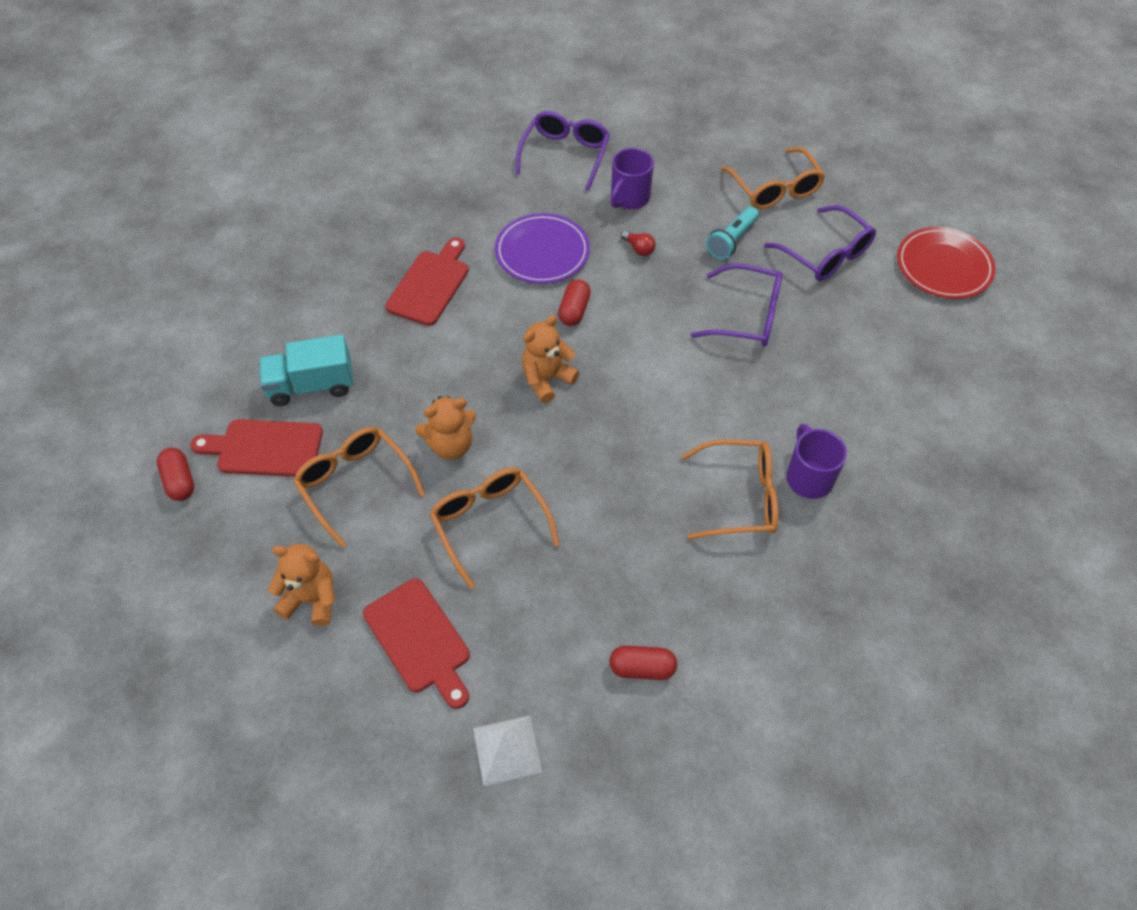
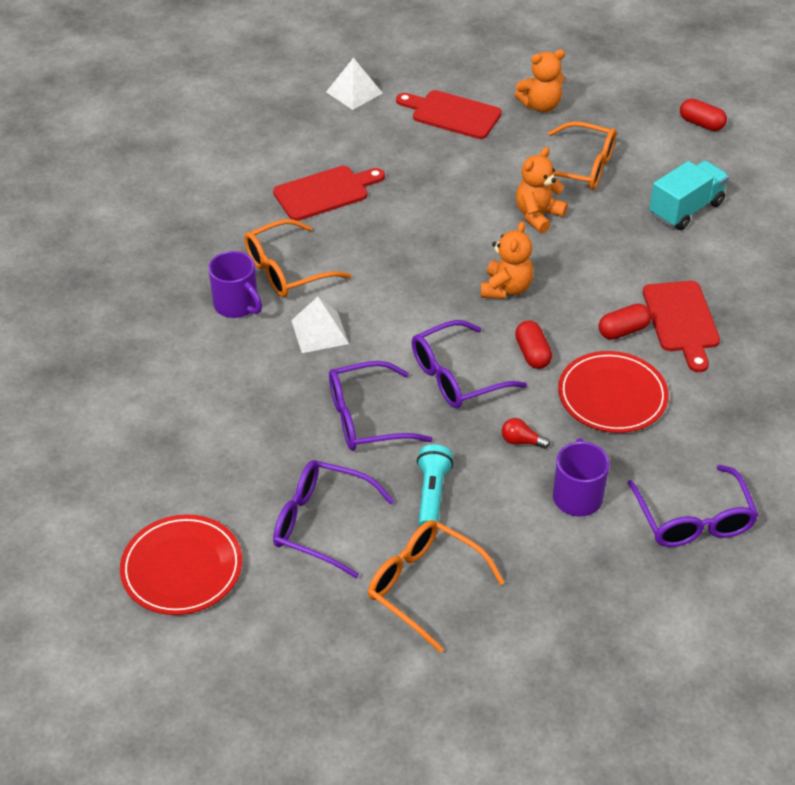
camera: 150 degrees right, 10 degrees down
(265, 448) = (669, 161): red cutting board -> red cutting board (325, 192)
(489, 523) = (463, 183): orange glasses -> none
(542, 252) = (612, 395): purple plate -> red plate
(642, 668) = (296, 153): red capsule -> red capsule (623, 331)
(651, 318) = (456, 376): none -> purple glasses
(743, 412) = (319, 332): none -> white pyramid

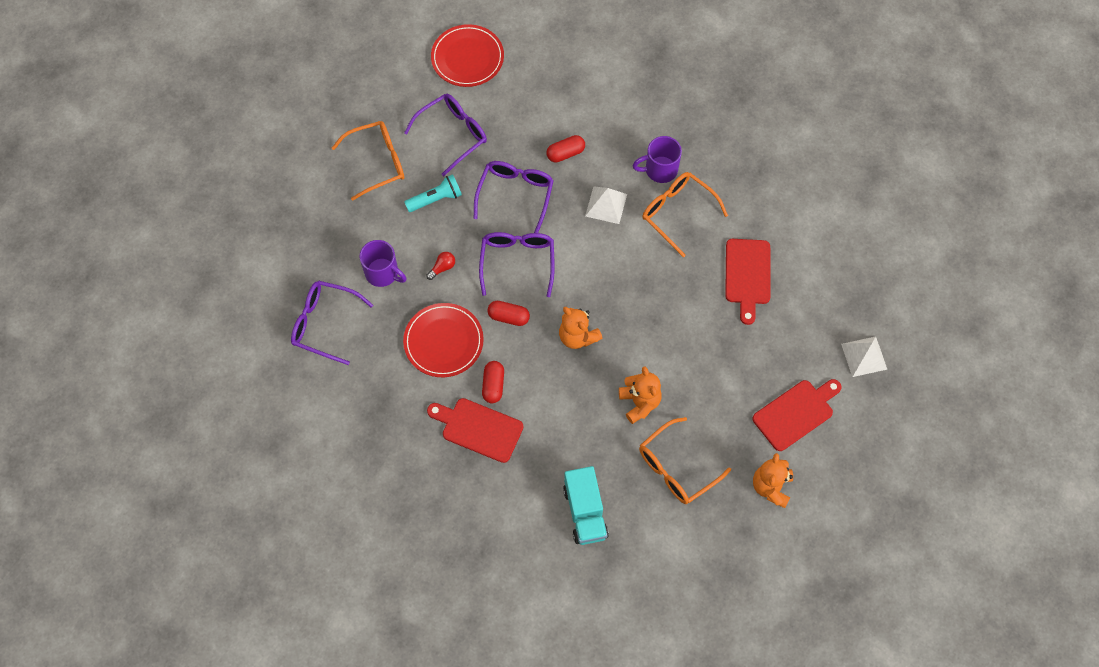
camera: 120 degrees right, 20 degrees up
(286, 270) = (677, 213): orange glasses -> orange glasses turned 45 degrees counterclockwise
(432, 494) = (436, 199): turquoise flashlight -> turquoise flashlight turned 60 degrees counterclockwise
(701, 124) = (678, 599): red capsule -> red capsule (565, 153)

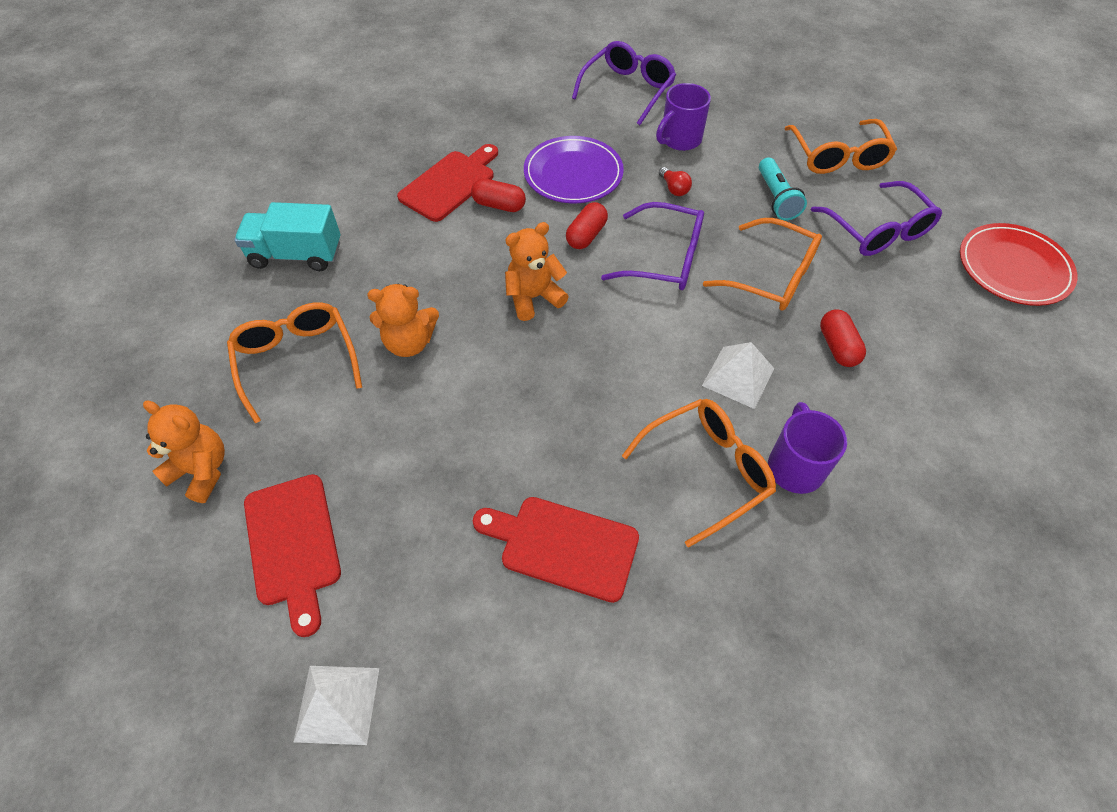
camera: 105 degrees right, 10 degrees down
(443, 341) = (573, 174): red plate -> purple plate
(515, 194) = (772, 276): purple glasses -> orange glasses

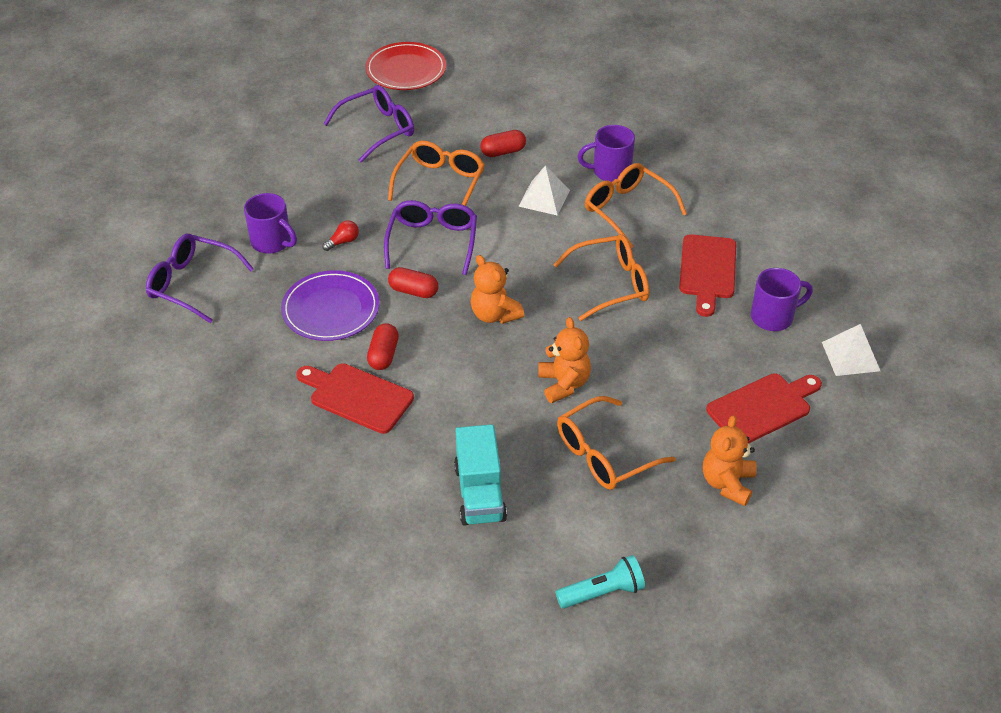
camera: 100 degrees left, 10 degrees down
(448, 612) = (773, 317): none -> purple mug
(776, 198) = (348, 182): turquoise flashlight -> turquoise flashlight (602, 592)
(838, 157) = (288, 147): orange glasses -> orange glasses (611, 284)

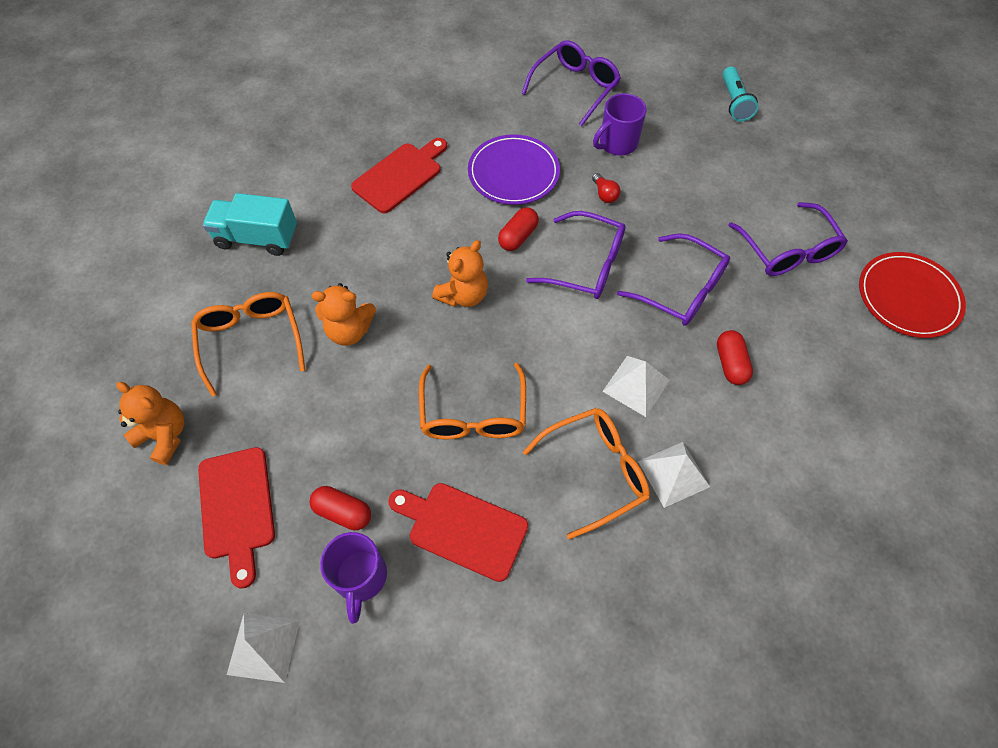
camera: 105 degrees right, 15 degrees up
(383, 355) = (442, 200): red capsule -> red capsule (343, 512)
(440, 183) = (682, 290): orange glasses -> purple glasses
(494, 314) = (463, 295): orange teddy bear -> orange teddy bear turned 150 degrees clockwise
(602, 592) = (115, 299): turquoise flashlight -> turquoise flashlight (734, 102)
(610, 171) = (673, 474): purple mug -> white pyramid

